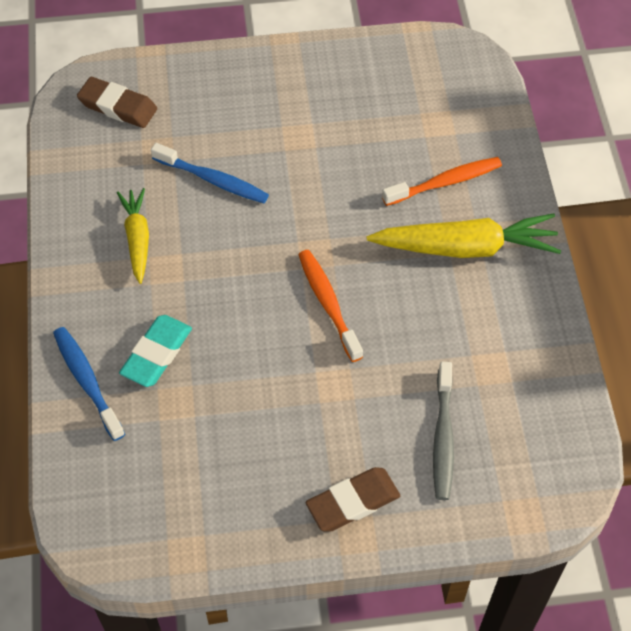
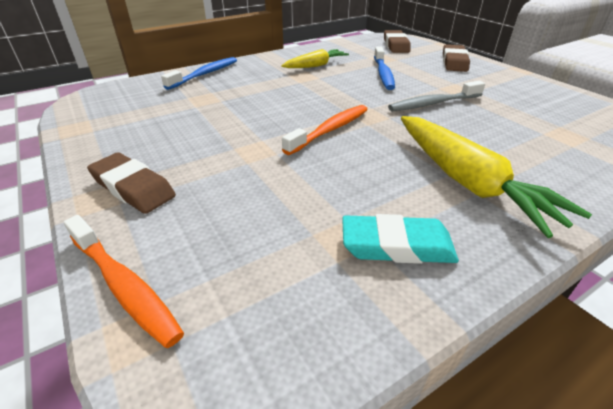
camera: 65 degrees right, 20 degrees down
(157, 354) = (237, 86): turquoise eraser -> turquoise eraser (397, 246)
(222, 84) = (454, 62): none -> brown eraser
(443, 438) = (229, 225): grey toothbrush -> grey toothbrush (433, 103)
(445, 182) = (517, 153): orange toothbrush -> orange toothbrush (124, 286)

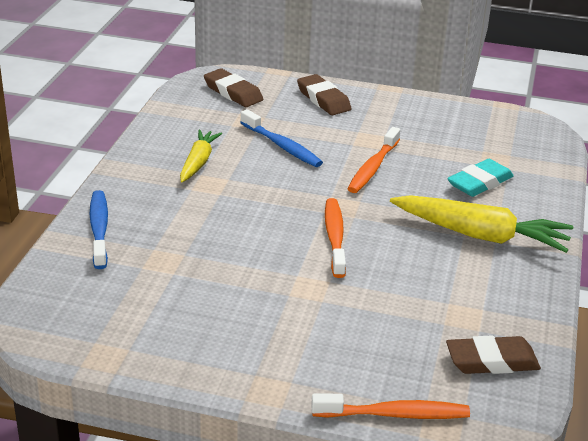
camera: 45 degrees left, 5 degrees down
(133, 188) = (278, 367): brown eraser -> brown eraser (492, 361)
(397, 246) = (496, 302): turquoise eraser -> turquoise eraser (480, 183)
(433, 103) = (372, 168): grey toothbrush -> orange toothbrush

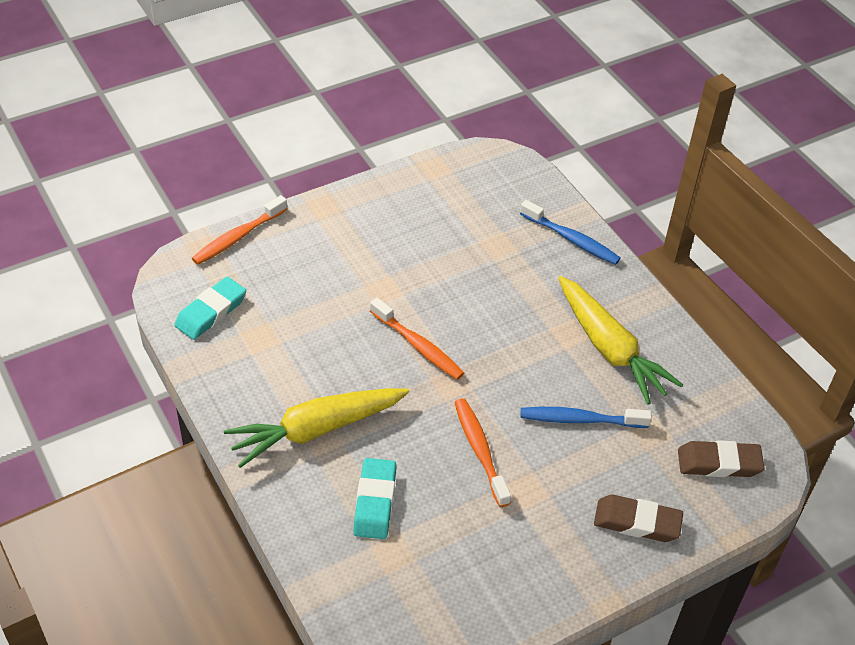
camera: 135 degrees right, 15 degrees up
(198, 162) = (609, 348): yellow carrot -> yellow carrot, size x1.67
(492, 361) = (211, 312): brown eraser -> turquoise eraser

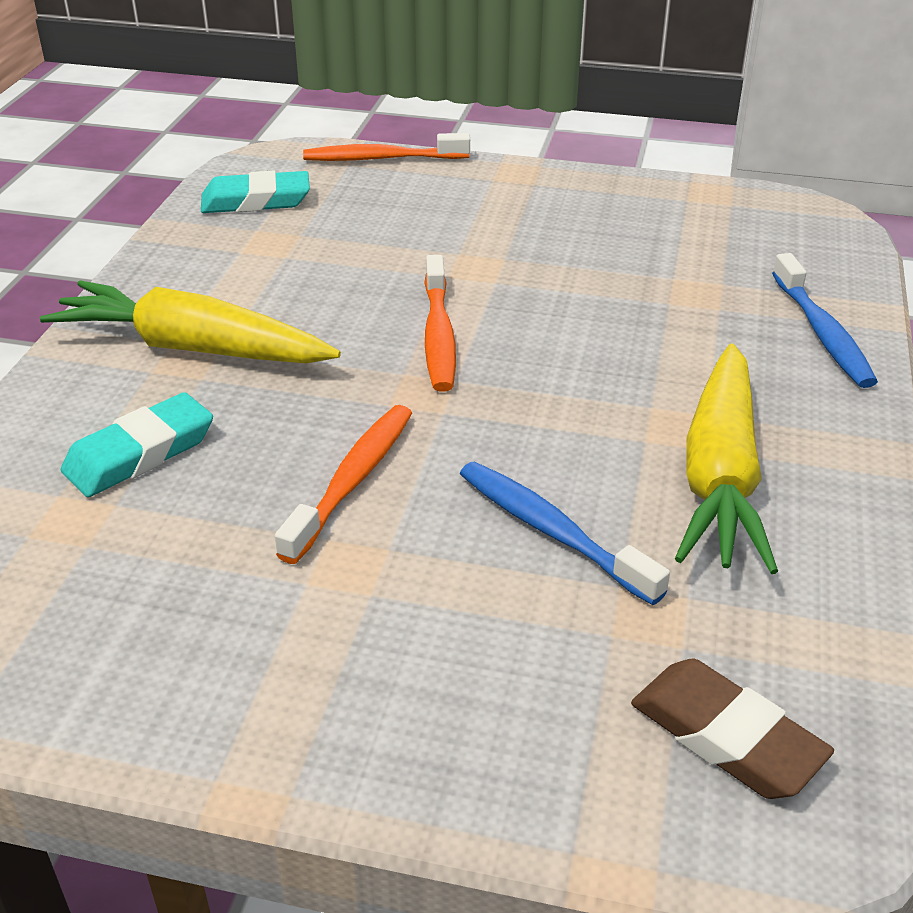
camera: 45 degrees right, 10 degrees down
(637, 522) = (458, 720): brown eraser -> none

